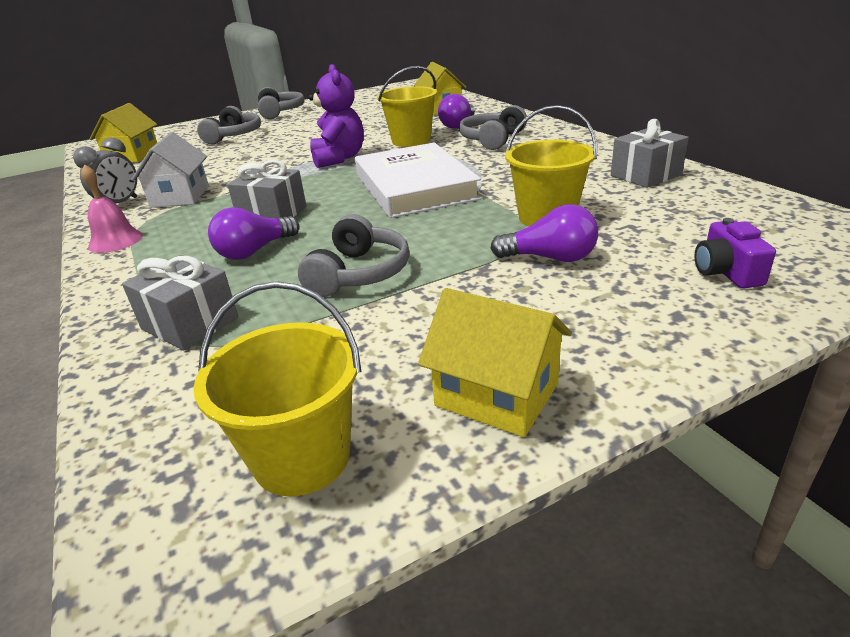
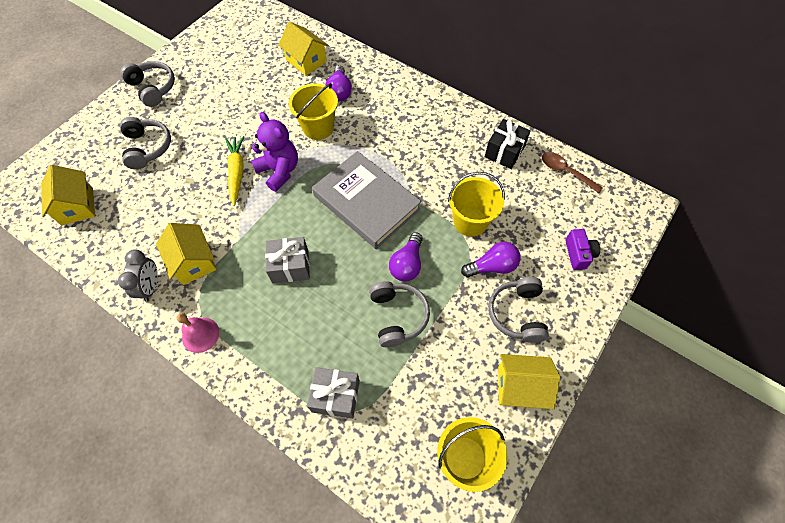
camera: 30 degrees left, 30 degrees up
(180, 196) = (193, 262): white house -> yellow house
(254, 251) = (315, 314): purple light bulb -> purple light bulb (407, 264)
(295, 155) = (237, 172): none -> yellow carrot
(414, 187) = (366, 202): white book -> grey book
(492, 140) = (380, 115): grey headphones -> grey headphones (517, 314)
(645, 175) = (504, 152): grey gift -> black gift
(726, 272) = (578, 254): purple camera -> purple camera turned 150 degrees counterclockwise
(743, 199) = (565, 171): none -> brown spoon

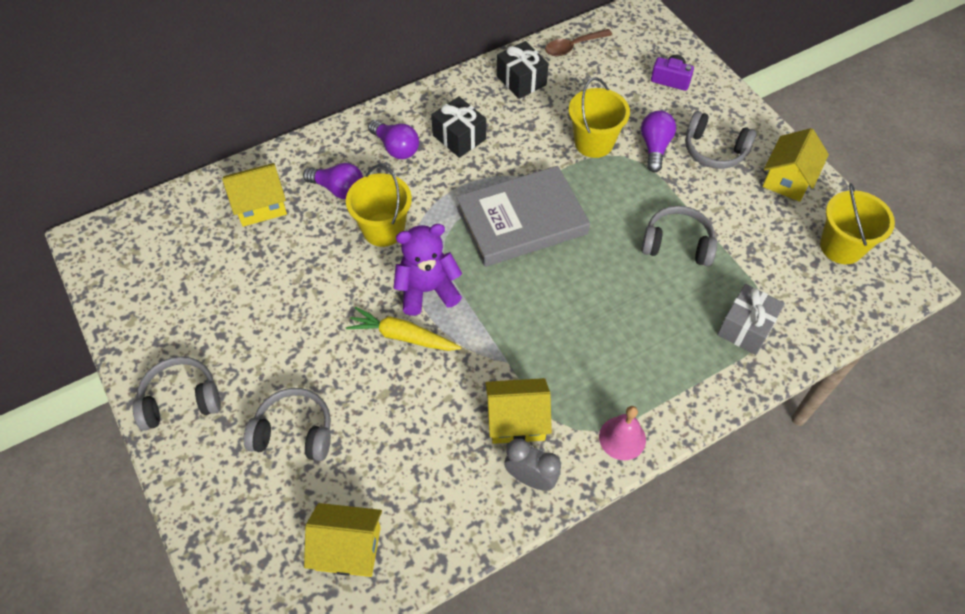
camera: 65 degrees left, 5 degrees down
(290, 266) = (571, 320): grey gift -> none
(407, 264) = (620, 214): purple light bulb -> purple light bulb (396, 148)
(423, 136) = (459, 137): none -> black gift

